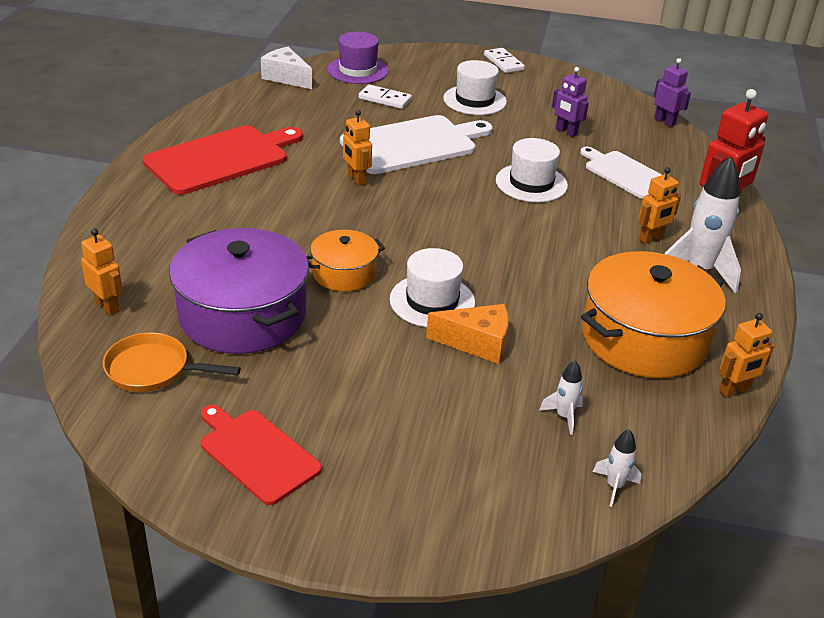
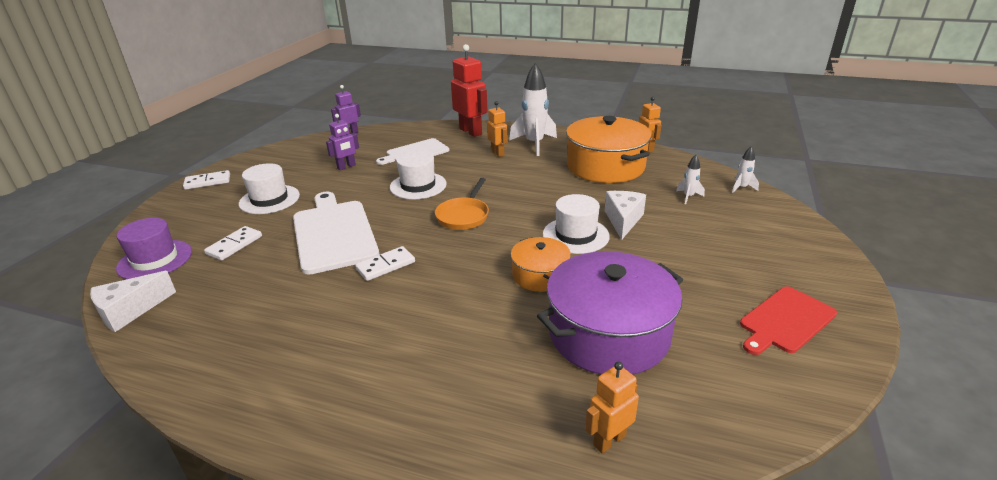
camera: 80 degrees left, 5 degrees down
(153, 370) = (706, 391): orange pan -> orange pan (464, 216)
(221, 158) = (306, 360): red cutting board -> none
(356, 179) = (385, 266): orange robot -> white domino
(477, 343) = (623, 220): orange cheese -> white cheese

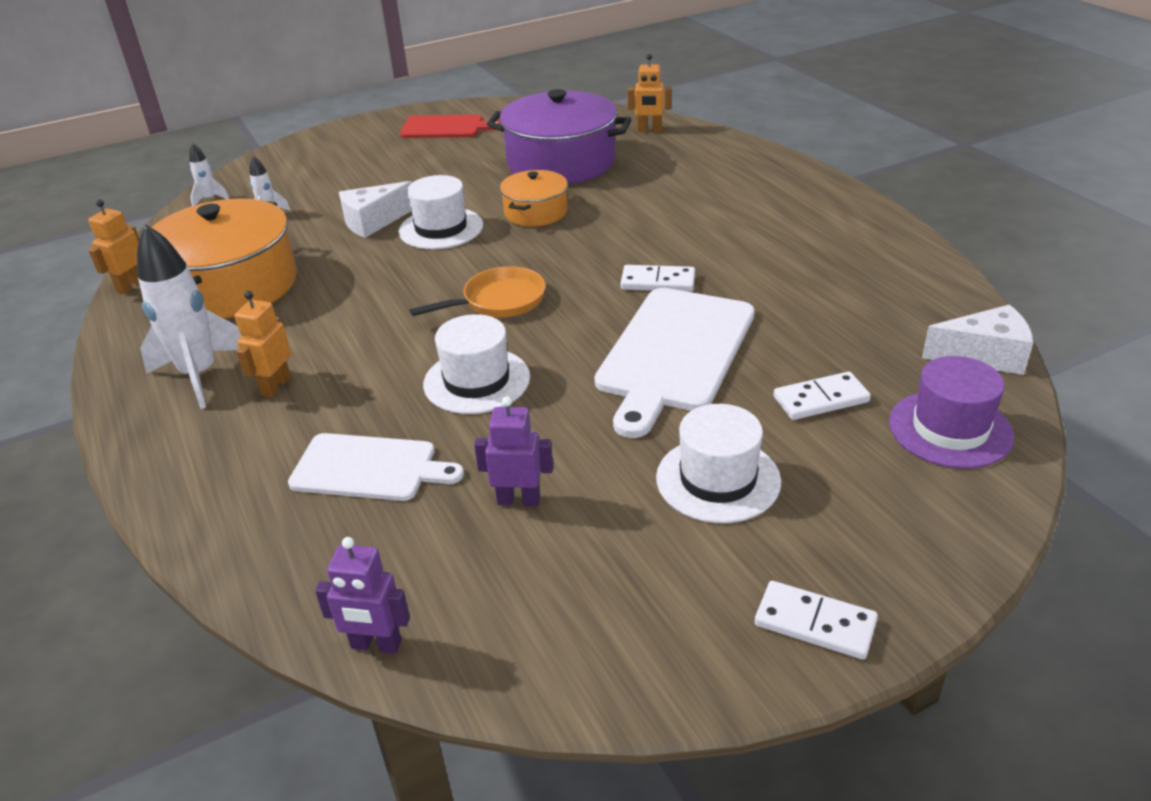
camera: 135 degrees left, 5 degrees up
(471, 131) = (199, 474): red robot -> none

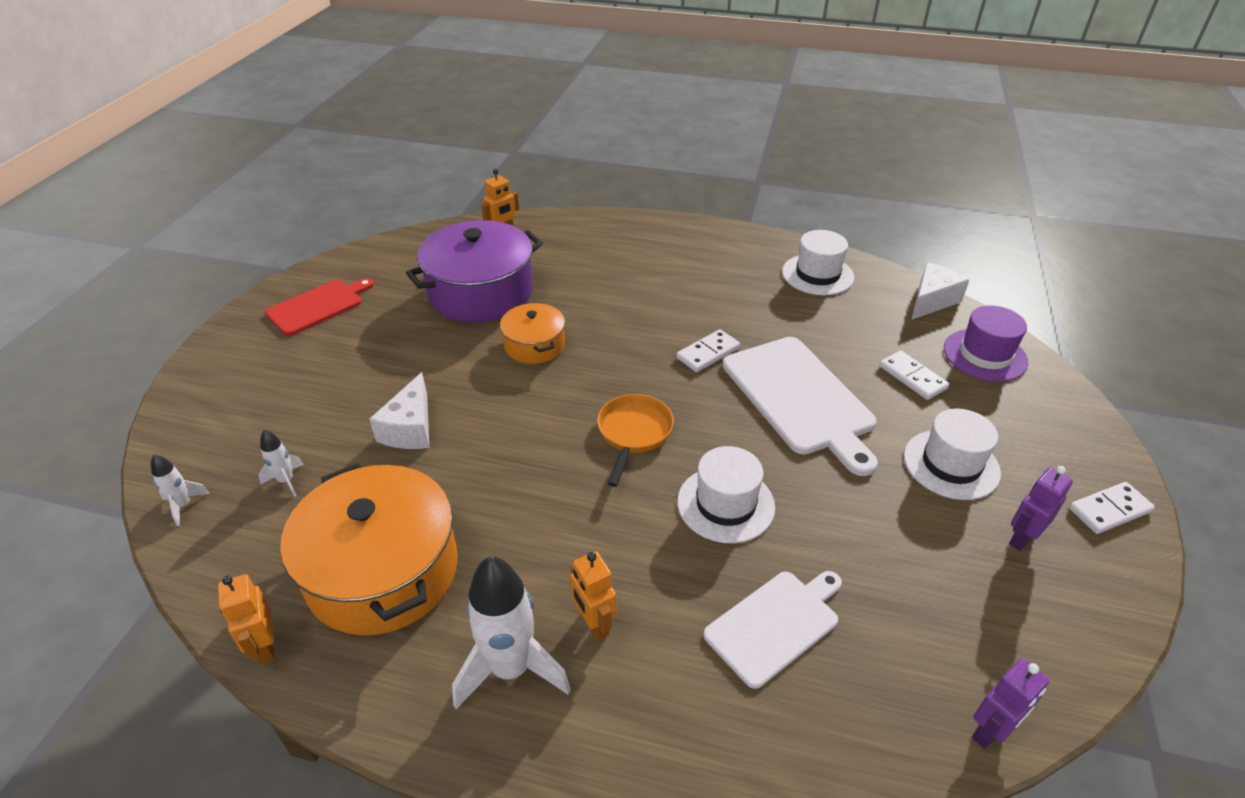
camera: 50 degrees left, 5 degrees up
(441, 228) = (482, 401): white hat -> white hat (817, 274)
(518, 500) = (890, 564): purple robot -> purple robot (1021, 538)
(821, 399) = (912, 377): white domino -> white domino turned 60 degrees counterclockwise

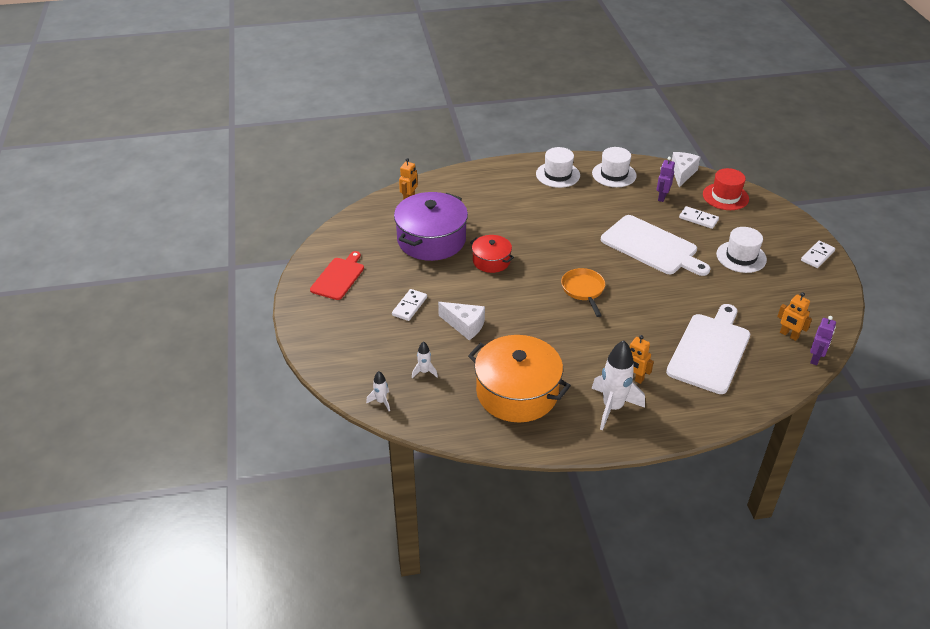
camera: 25 degrees left, 0 degrees up
(265, 646) = (493, 441): orange robot -> orange robot (789, 335)
(410, 428) = (465, 325): white cheese -> white cheese turned 45 degrees counterclockwise
(534, 345) = (491, 261): orange pot -> red pot
(708, 353) = (588, 237): white domino -> white domino (409, 306)
(725, 504) = (653, 308): white hat -> white hat (558, 175)
(775, 624) = (710, 350): white cutting board -> white cutting board, size x1.60
(985, 355) = (725, 196): purple hat -> red hat
(1021, 538) = (788, 280): purple robot -> purple robot (662, 197)

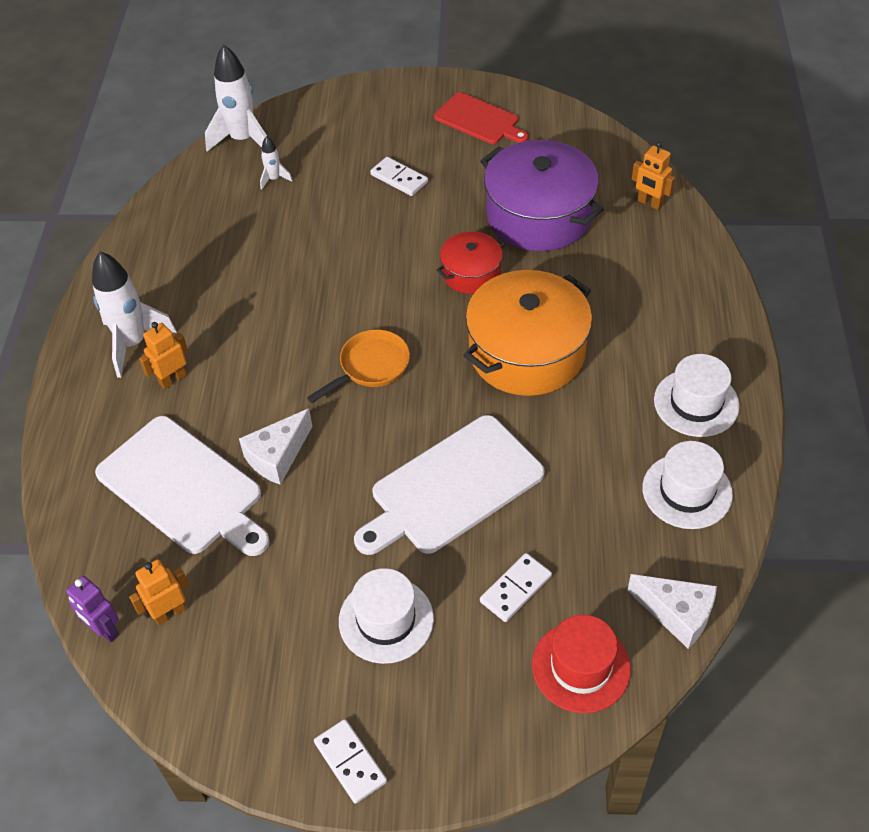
camera: 105 degrees right, 10 degrees up
(381, 401) = (243, 140): white rocket -> white rocket, size x2.11
(465, 325) = (343, 226): white cheese -> white cheese (277, 456)
(517, 392) = (202, 256): orange pot -> orange pot (526, 352)
(583, 290) = (370, 366): orange pan -> orange pan turned 45 degrees counterclockwise
(662, 197) = (598, 549): purple robot -> none

